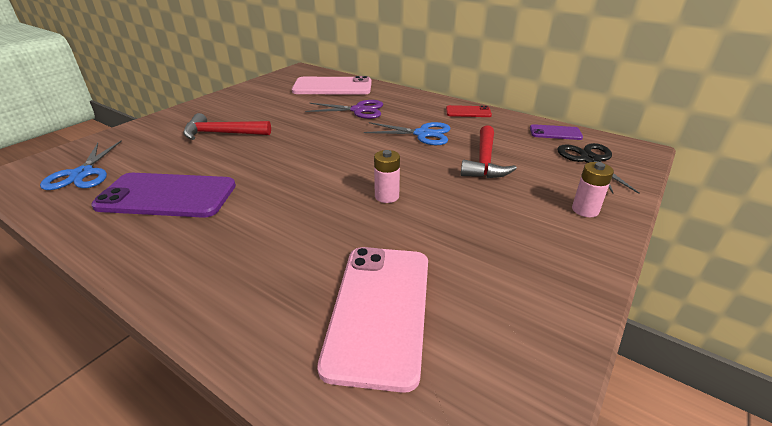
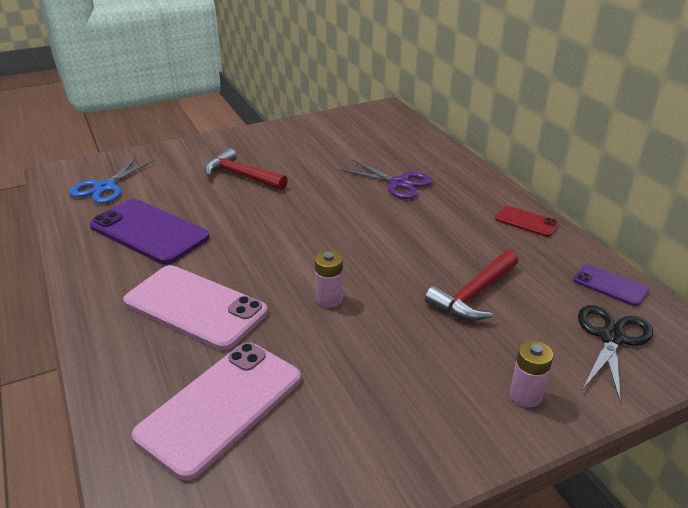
camera: 30 degrees right, 0 degrees up
(332, 87) = (398, 143): pink phone -> pink phone (195, 307)
(422, 134) = (439, 236): blue scissors -> none

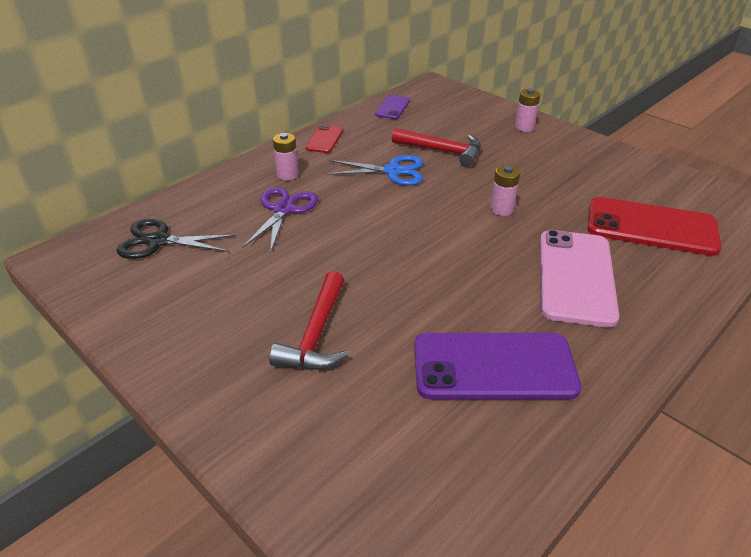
camera: 110 degrees left, 5 degrees up
(105, 187) = (421, 482): blue scissors -> blue scissors (393, 171)
(149, 232) = (494, 367): purple phone -> purple phone turned 75 degrees clockwise
(220, 406) = (651, 227): pink phone -> red phone
(457, 192) = (287, 175): none -> pink battery
(611, 338) = (449, 106): black scissors -> black scissors (158, 241)

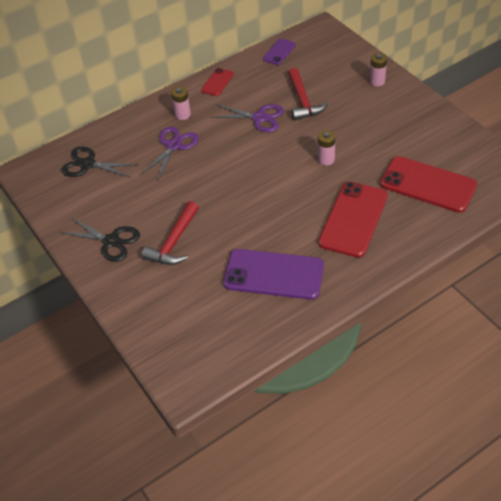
camera: 15 degrees right, 10 degrees up
(210, 344) = (111, 241): none -> black scissors
(393, 171) = (259, 118): blue scissors -> purple scissors
(442, 151) = (303, 101): red hammer -> red hammer turned 45 degrees clockwise
(575, 277) = (353, 219): pink phone -> red phone

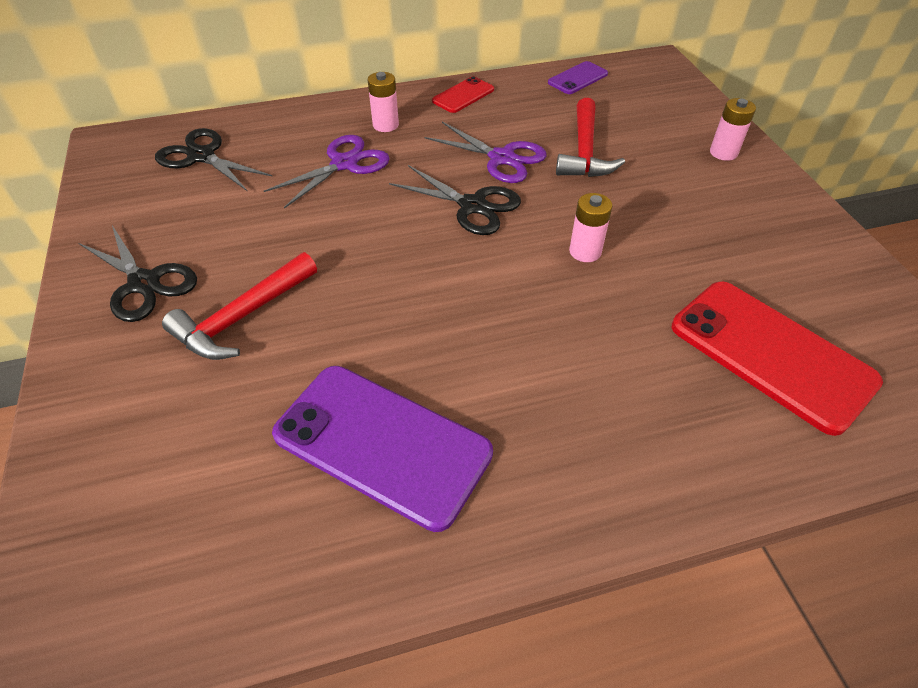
camera: 15 degrees right, 0 degrees up
(257, 151) = (472, 206): none -> black scissors
(353, 219) = (592, 378): red phone -> none

